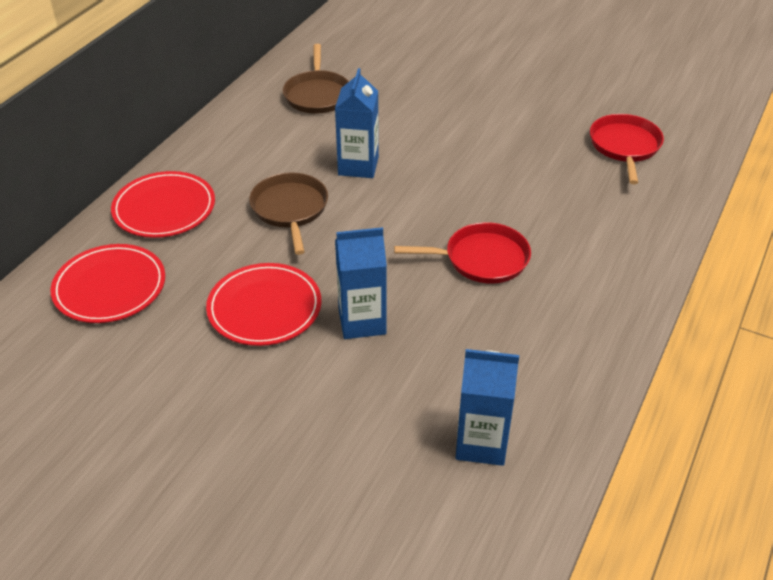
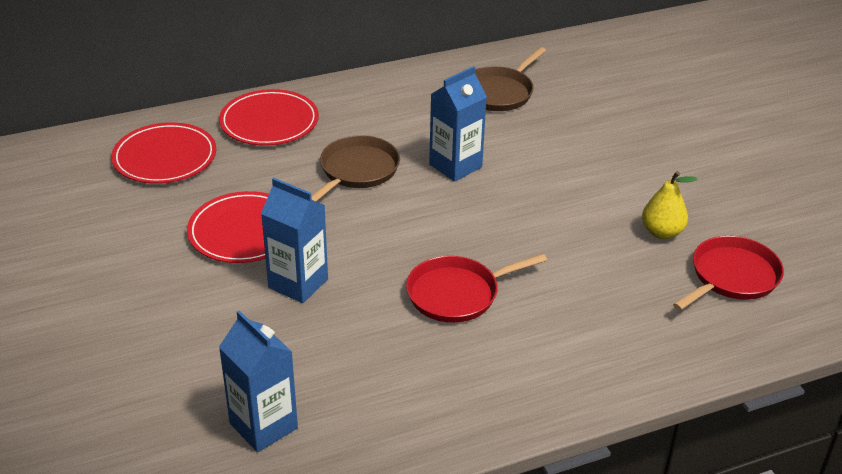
camera: 40 degrees right, 5 degrees down
(482, 259) = (457, 294): red pan -> red pan turned 120 degrees clockwise
(550, 140) = (662, 232): none -> yellow pear

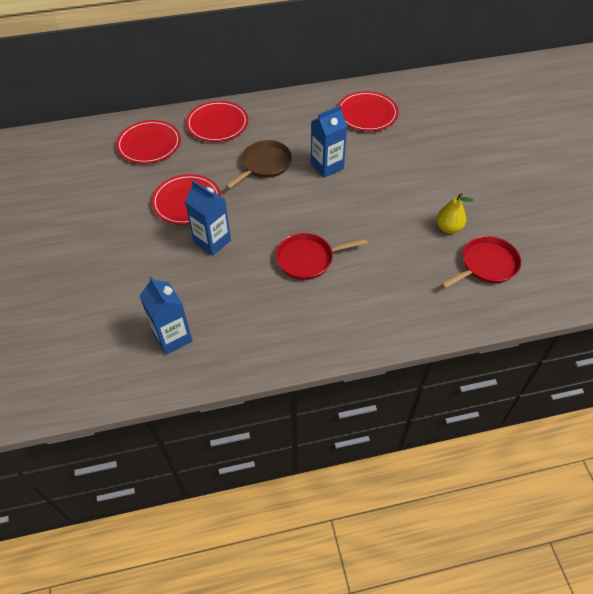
camera: 10 degrees right, 15 degrees up
(499, 92) = (367, 114): brown pan -> red plate

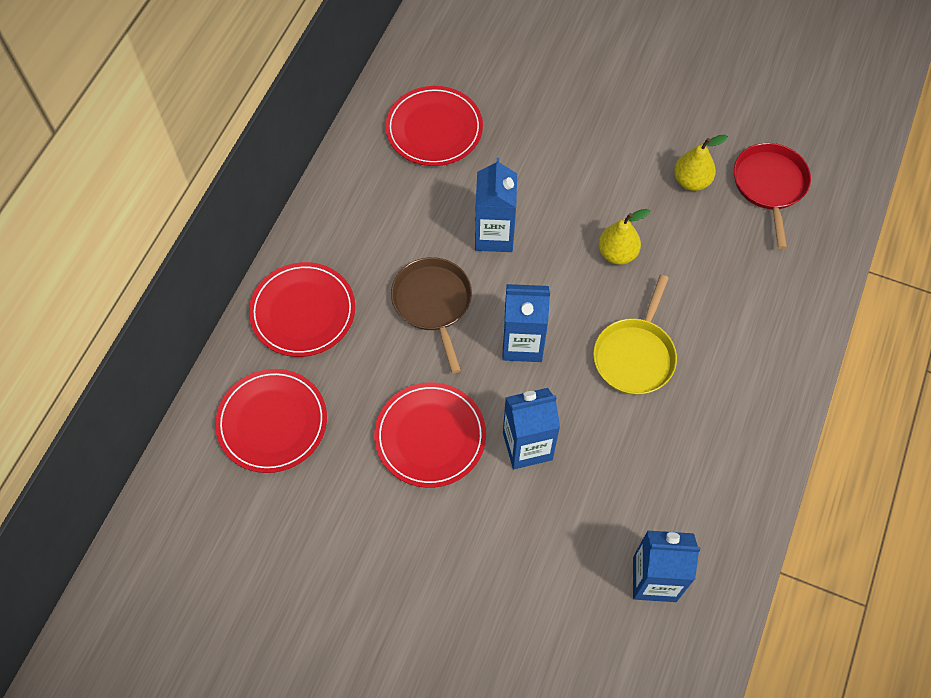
camera: 55 degrees left, 10 degrees up
(272, 209) = (522, 343): none -> blue carton
(308, 259) = (635, 356): red pan -> yellow pan
(366, 219) = (617, 253): none -> yellow pear

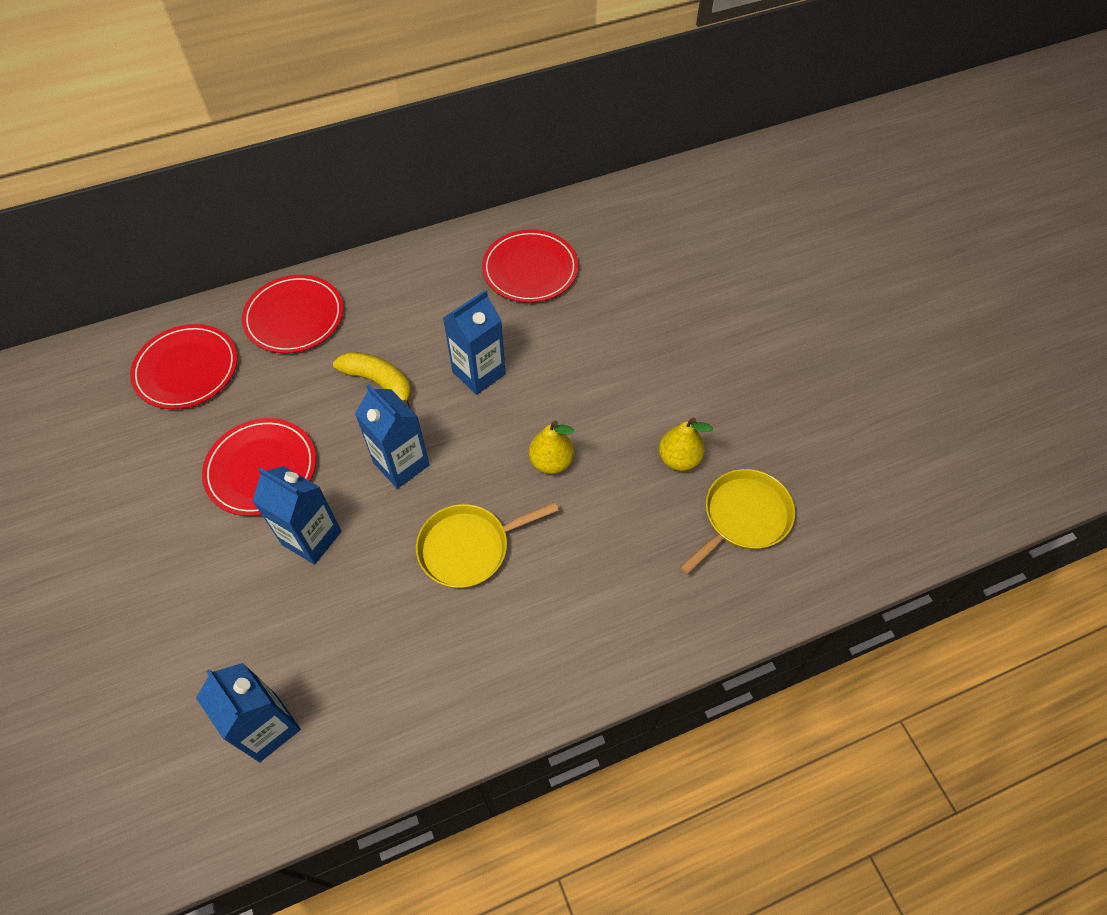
camera: 45 degrees right, 5 degrees down
(433, 303) = (379, 382): brown pan -> yellow banana
(769, 185) = (743, 517): red pan -> yellow pan

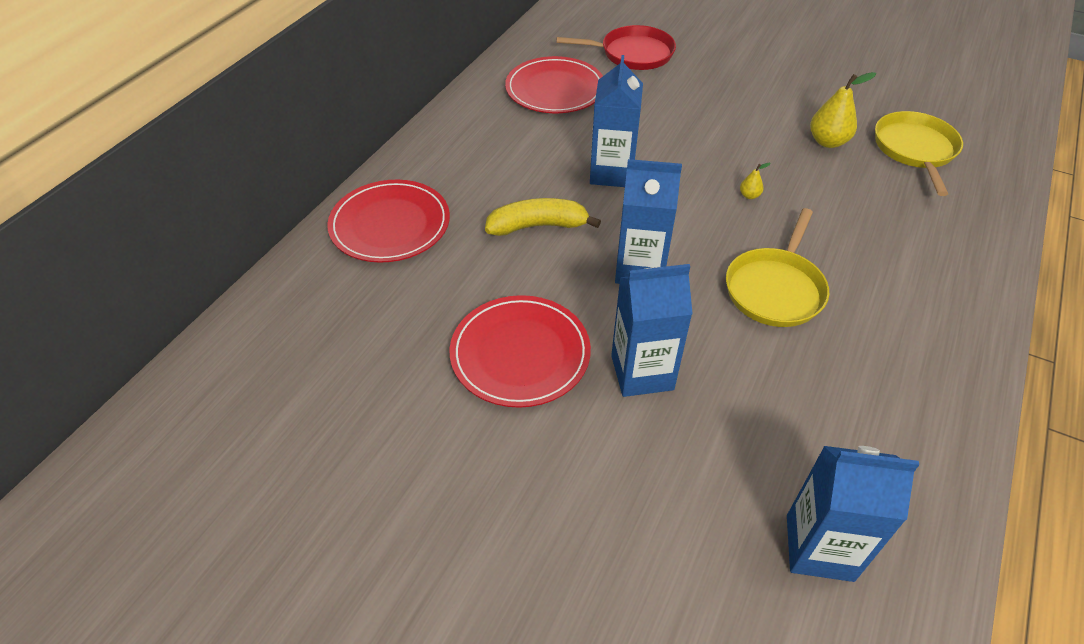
camera: 40 degrees left, 10 degrees down
(186, 369) = (329, 326): red plate -> none
(551, 462) = (749, 195): yellow pear -> yellow pear, size x0.48
(633, 271) = (633, 54): none -> red pan

